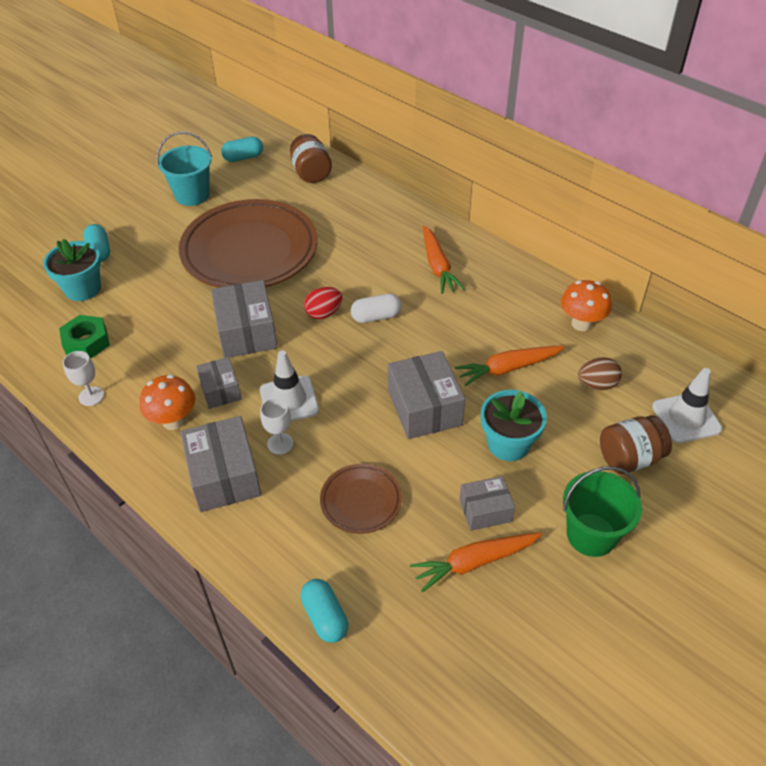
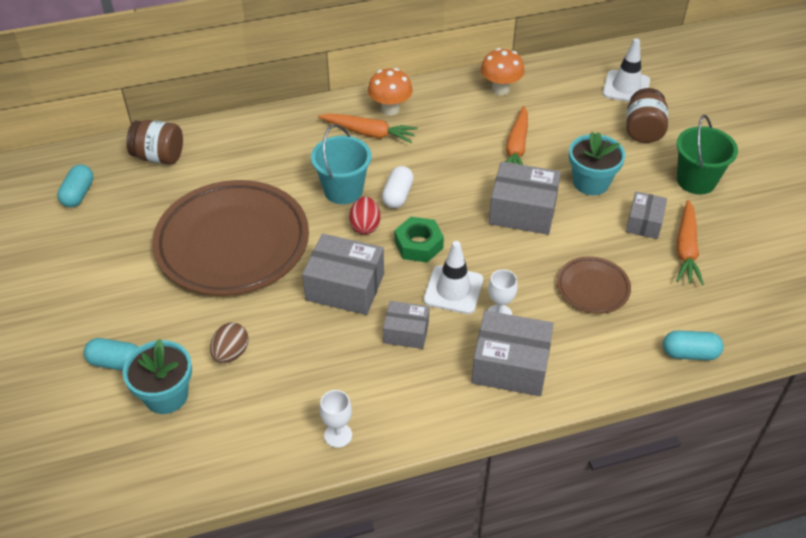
camera: 60 degrees left, 0 degrees up
(87, 342) = (255, 416): green nut -> green nut (418, 244)
(173, 421) = (419, 380): orange mushroom -> orange mushroom (390, 109)
(192, 195) = (98, 255): turquoise bucket -> turquoise bucket (343, 190)
(597, 384) = (566, 112): brown egg -> brown egg (231, 353)

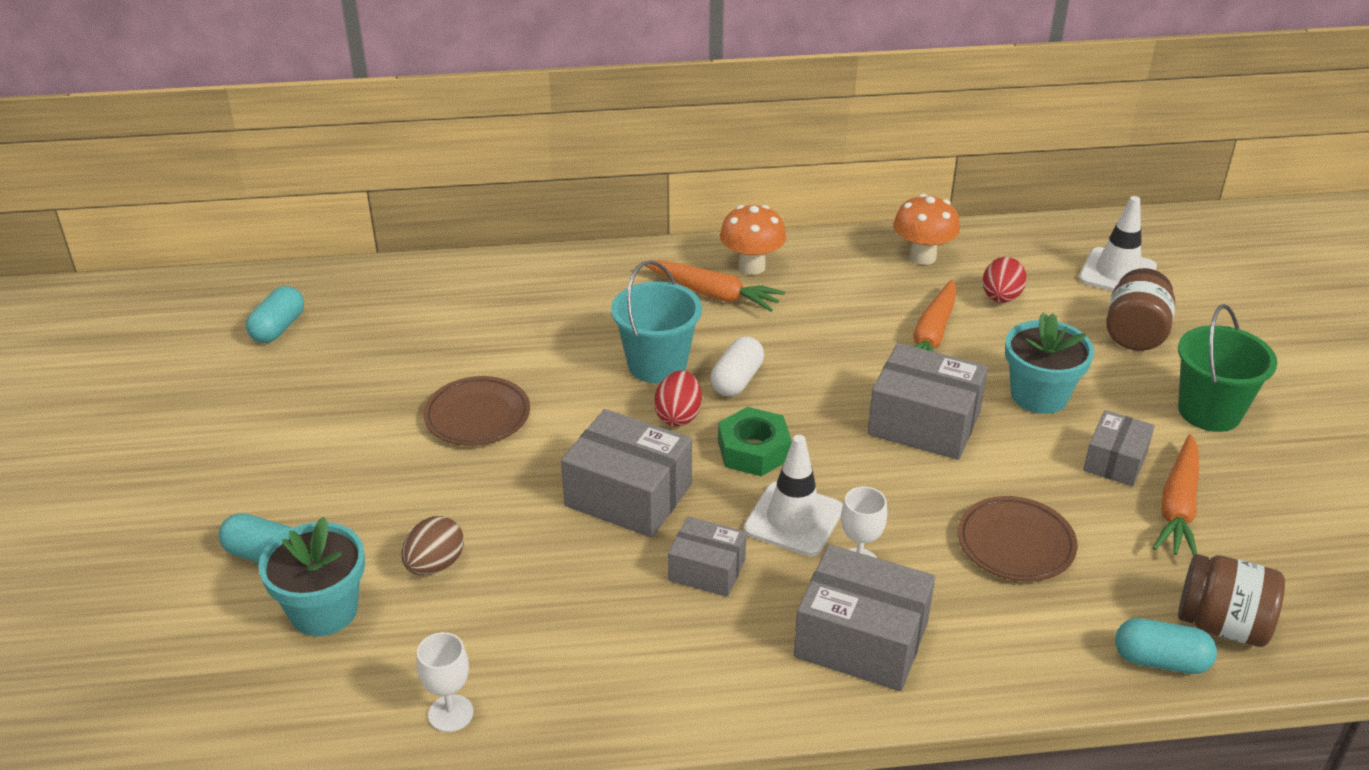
camera: 10 degrees right, 10 degrees down
(159, 156) = (404, 293): brown jar -> brown jar (1222, 625)
(232, 243) = (477, 416): brown plate -> brown plate, size x0.46
(338, 435) = (567, 704): white goblet -> white goblet (450, 713)
(555, 114) = (1001, 298): none -> red egg

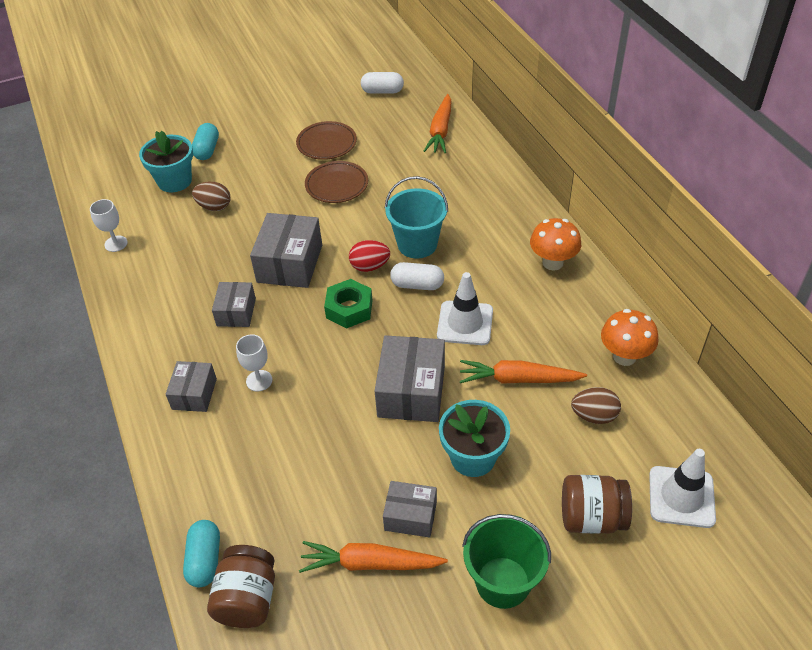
camera: 75 degrees right, 10 degrees up
(278, 328) = (382, 91): turquoise capsule -> white capsule
(713, 294) = (508, 251): orange carrot -> orange carrot (440, 131)
(793, 519) = (290, 341): white traffic cone -> white traffic cone (465, 323)
(861, 640) = (194, 394): grey box -> grey box, size x0.60
(1001, 298) = (594, 416): red egg -> brown egg
(1015, 544) = (299, 462): brown plate -> brown plate (326, 144)

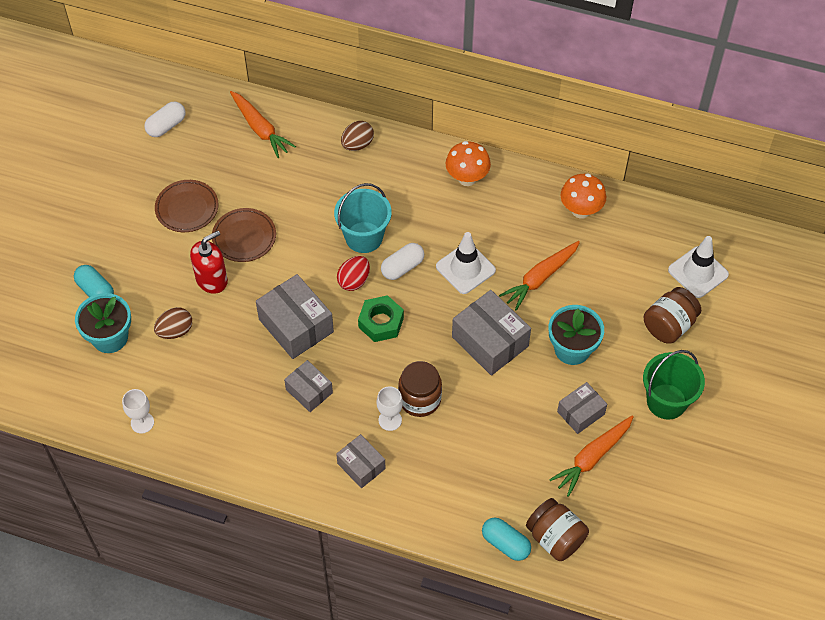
camera: 50 degrees left, 10 degrees up
(280, 194) = (212, 280): none -> red soap dispenser
(300, 385) = (420, 399): none -> brown jar
(594, 416) = (606, 264): brown egg -> brown egg (357, 144)

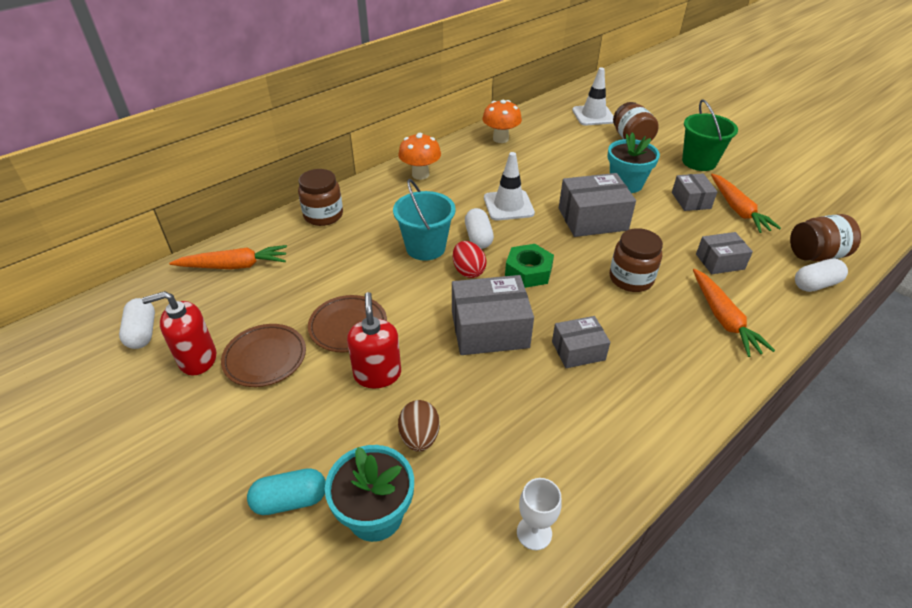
camera: 60 degrees left, 15 degrees down
(164, 172) = (197, 359): none -> red soap dispenser
(357, 144) = (323, 215): brown egg -> brown jar
(361, 466) = (692, 346): grey box -> grey box (720, 262)
(390, 420) = (645, 306): white goblet -> none
(505, 543) = (815, 284): turquoise capsule -> white capsule
(540, 278) = (548, 175): orange carrot -> orange carrot (723, 319)

